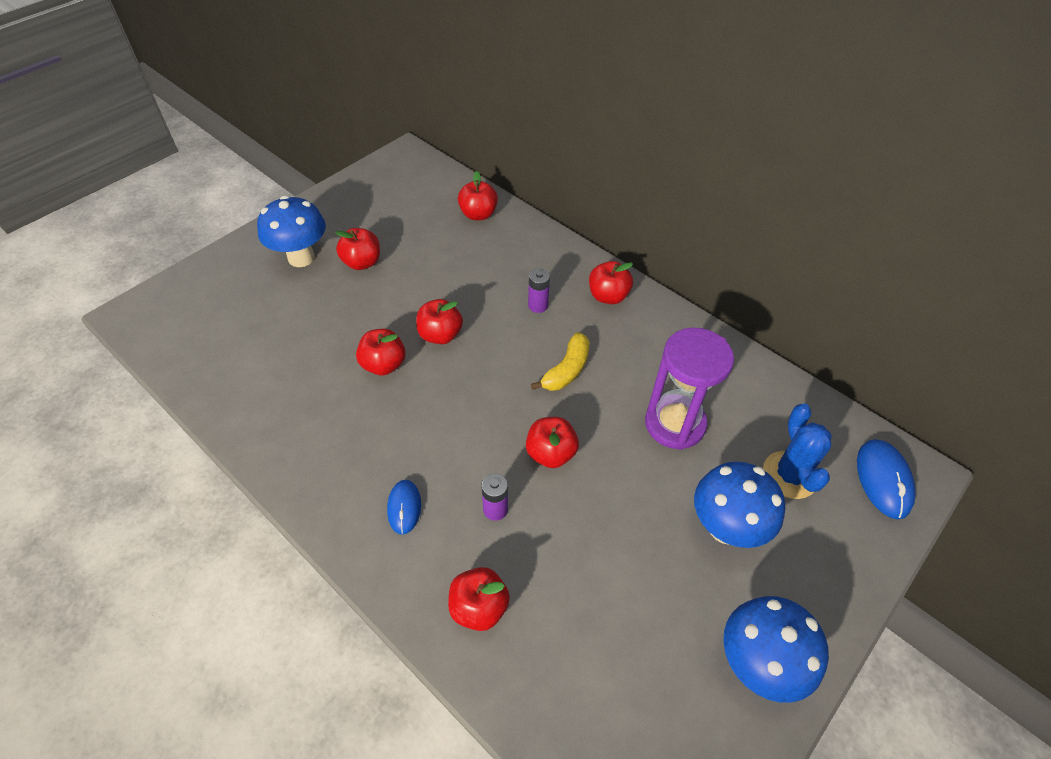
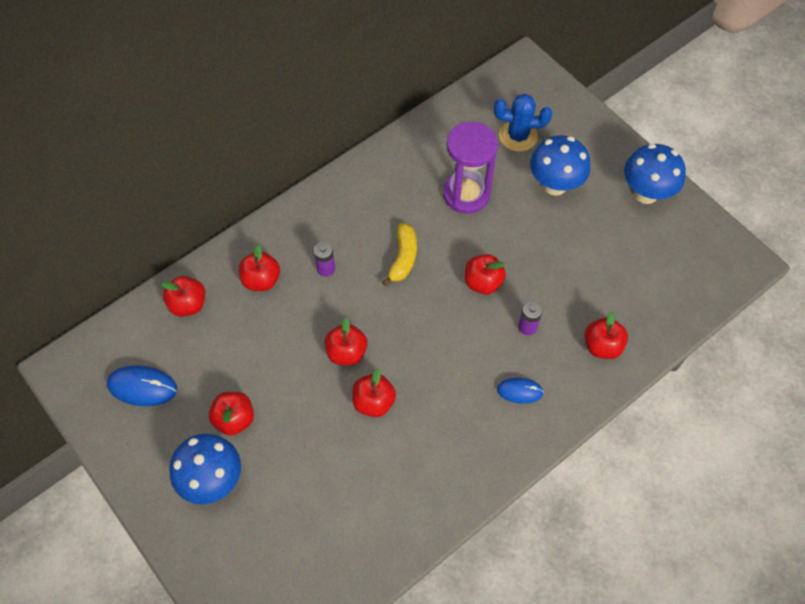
camera: 80 degrees left, 10 degrees up
(566, 370) = (403, 258): yellow banana -> yellow banana turned 60 degrees clockwise
(608, 296) = (326, 212): red apple -> red apple (261, 280)
(883, 480) = (527, 85): blue mouse -> blue mouse (142, 387)

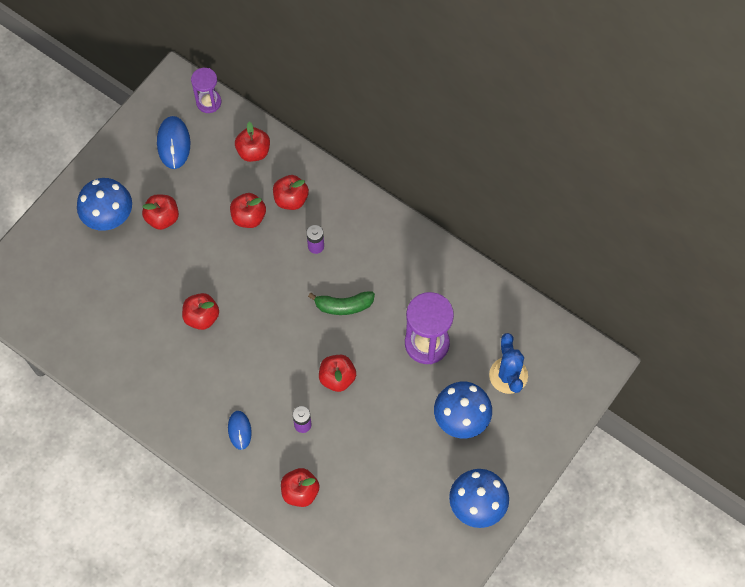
camera: 75 degrees right, 5 degrees up
(105, 337) = (208, 102): none -> purple hourglass
(346, 352) = (241, 284): red apple -> red apple (249, 217)
(403, 258) = (343, 306): yellow banana -> green banana

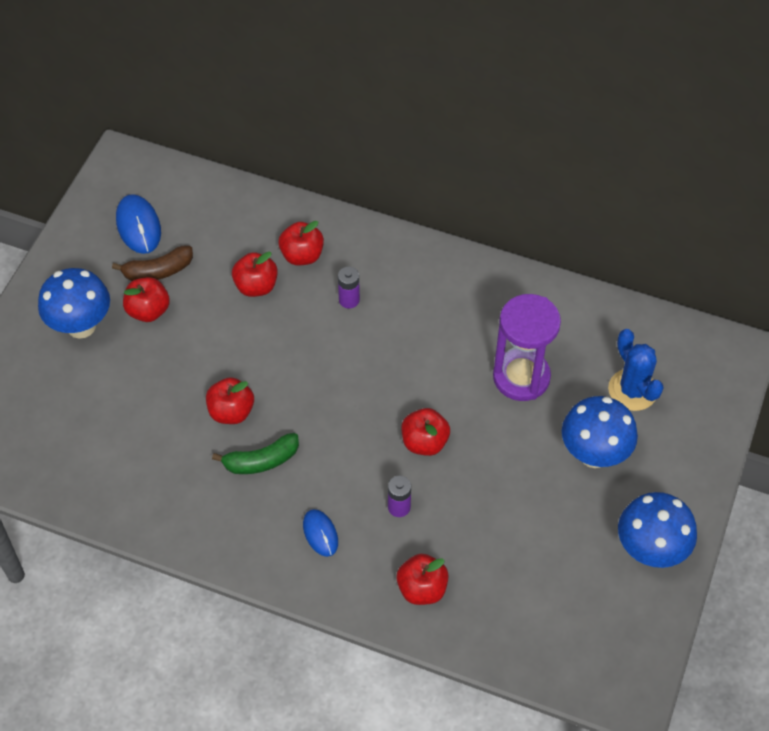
camera: 15 degrees left, 10 degrees down
(178, 186) = (158, 271): none -> brown banana
(208, 102) = (169, 173): purple hourglass -> none
(253, 151) = (240, 214): red apple -> none
(343, 306) = (405, 358): green banana -> green banana (261, 461)

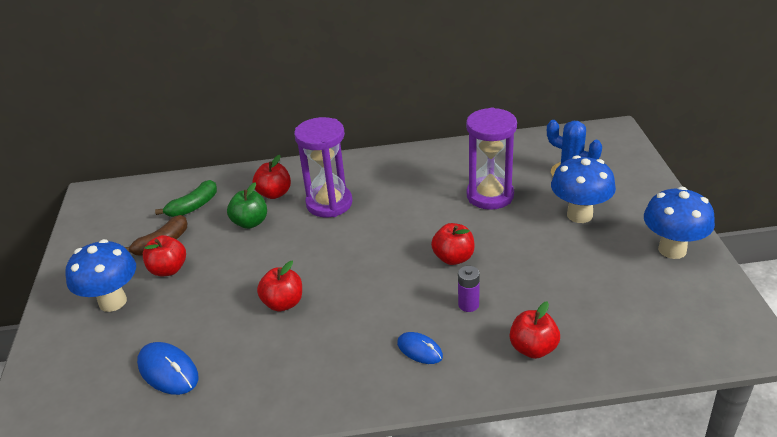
camera: 25 degrees left, 20 degrees down
(138, 226) = (129, 224): blue mouse -> blue mouse (168, 371)
(256, 286) = (250, 222): red apple -> green apple
(261, 461) = (332, 324): green banana -> green banana (193, 206)
(349, 300) = (329, 203): purple battery -> purple hourglass

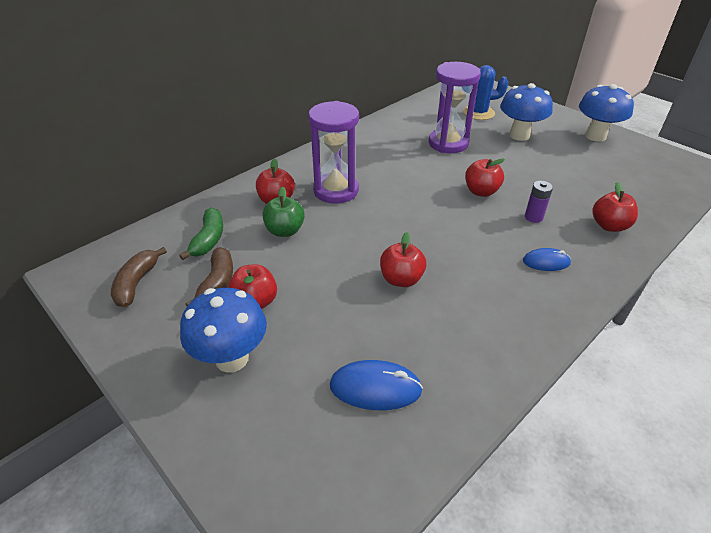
camera: 40 degrees left, 5 degrees up
(118, 220) = (137, 283): none -> brown banana

